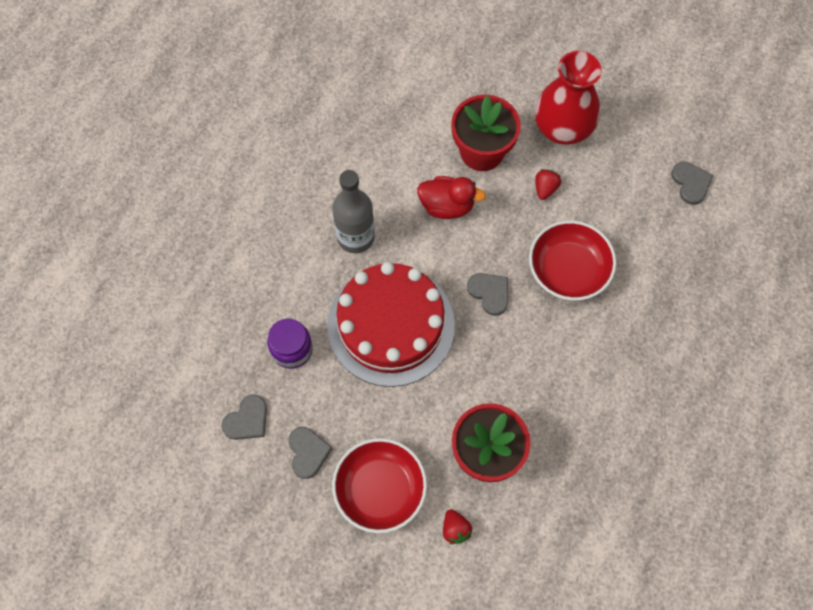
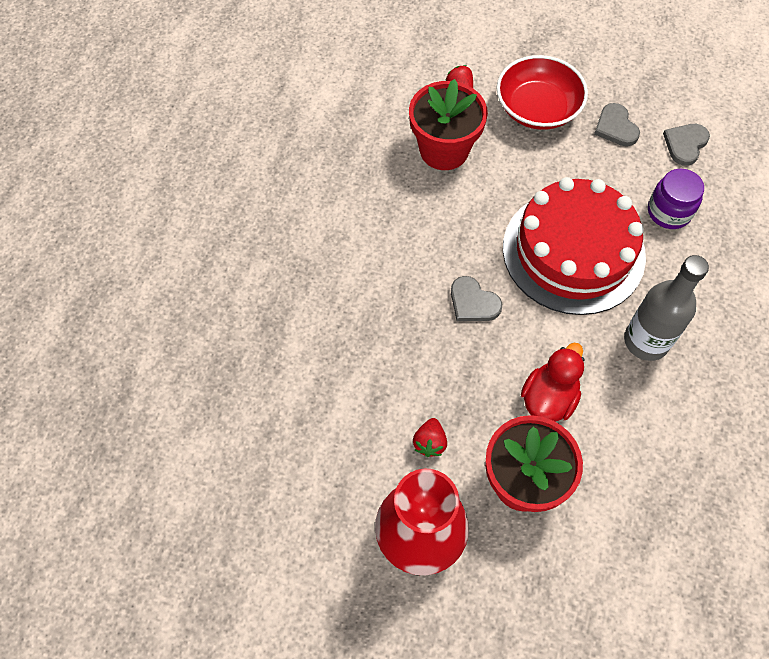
camera: 170 degrees right, 5 degrees down
(447, 206) = (548, 398): red duck -> red duck turned 120 degrees clockwise
(568, 270) = (386, 343): red bowl -> none
(690, 183) = (239, 483): grey heart -> none

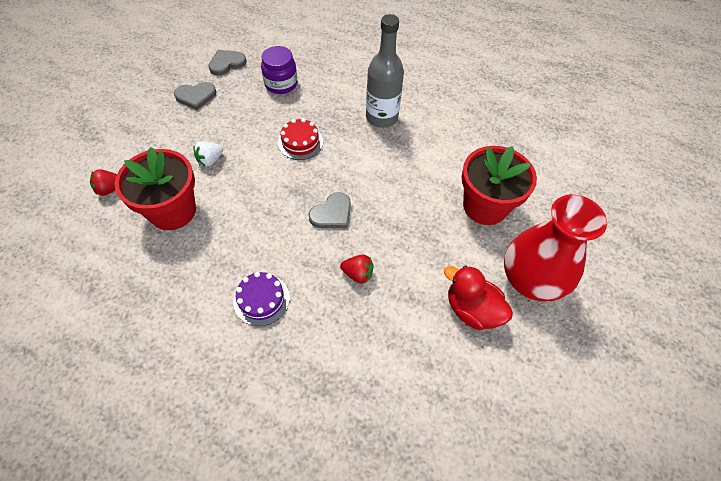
camera: 85 degrees left, 5 degrees down
(353, 253) = (261, 299): none -> purple cake
(429, 442) = (453, 262): red strawberry -> red strawberry (358, 274)
(520, 166) = (210, 160): none -> white strawberry
(537, 108) = (156, 139): red bowl -> none
(548, 398) = (420, 179): red duck -> red duck (472, 309)
(573, 251) = (300, 142): red cake -> red cake, size x0.41
(685, 144) = (226, 63): grey heart -> grey heart turned 105 degrees clockwise

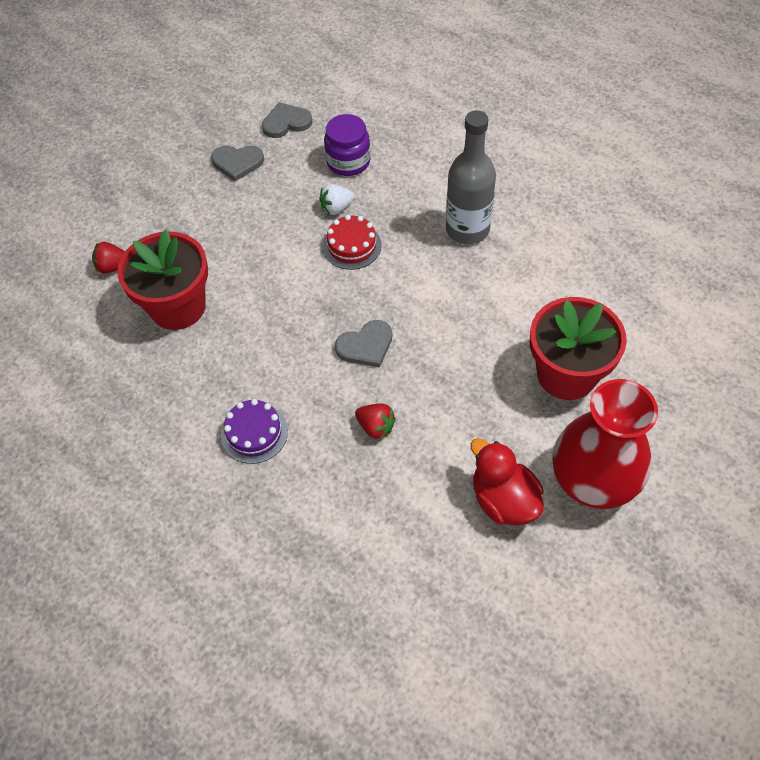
camera: 20 degrees right, 0 degrees up
(210, 160) = (236, 250): white strawberry -> white strawberry (336, 208)

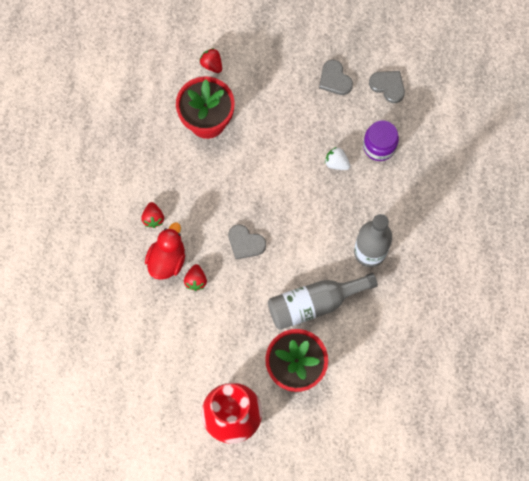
camera: 55 degrees right, 15 degrees up
(254, 433) = (153, 218): purple cake -> red strawberry
(352, 246) = (312, 190): red cake -> none
(495, 313) = (314, 303): none -> grey bottle
(503, 500) = (192, 374): red duck -> red duck (167, 260)

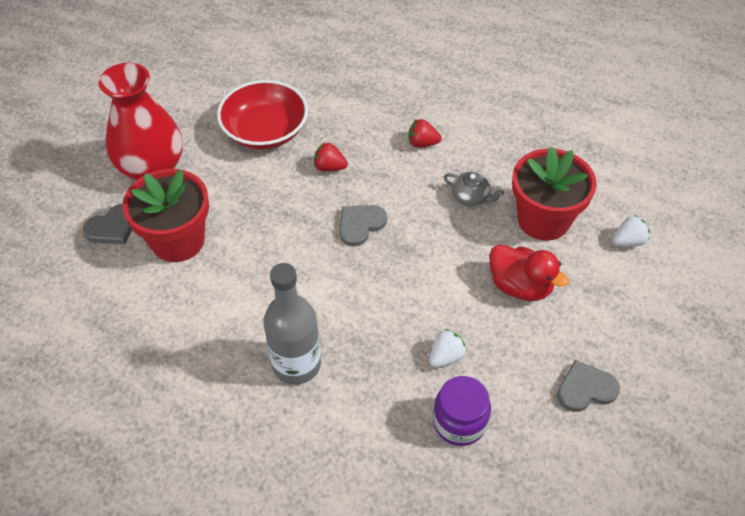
camera: 105 degrees right, 20 degrees down
(167, 260) = (365, 146): red duck -> red duck (520, 286)
(170, 342) = (265, 131): none -> red bowl
(199, 173) = (470, 197): none -> grey teapot
(212, 65) = (628, 241): red strawberry -> white strawberry
(314, 303) = (250, 280): grey bottle -> none
(388, 86) = (562, 464): grey heart -> grey heart (113, 227)

